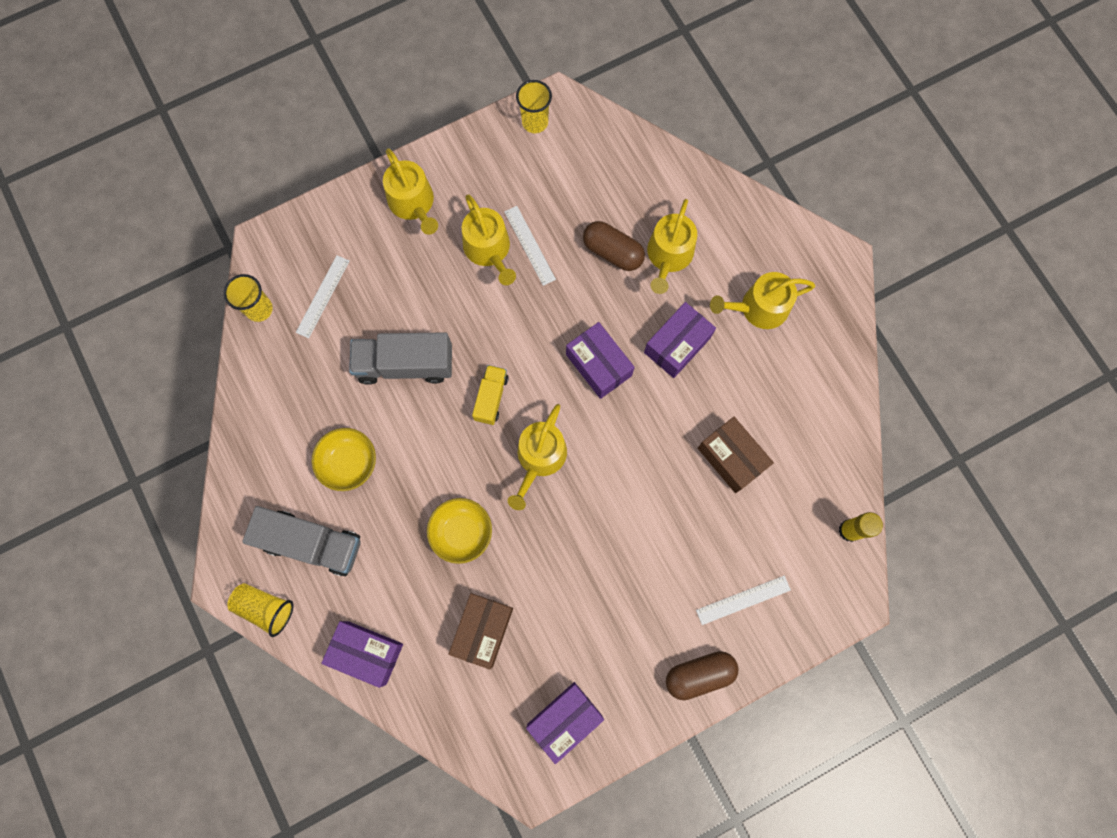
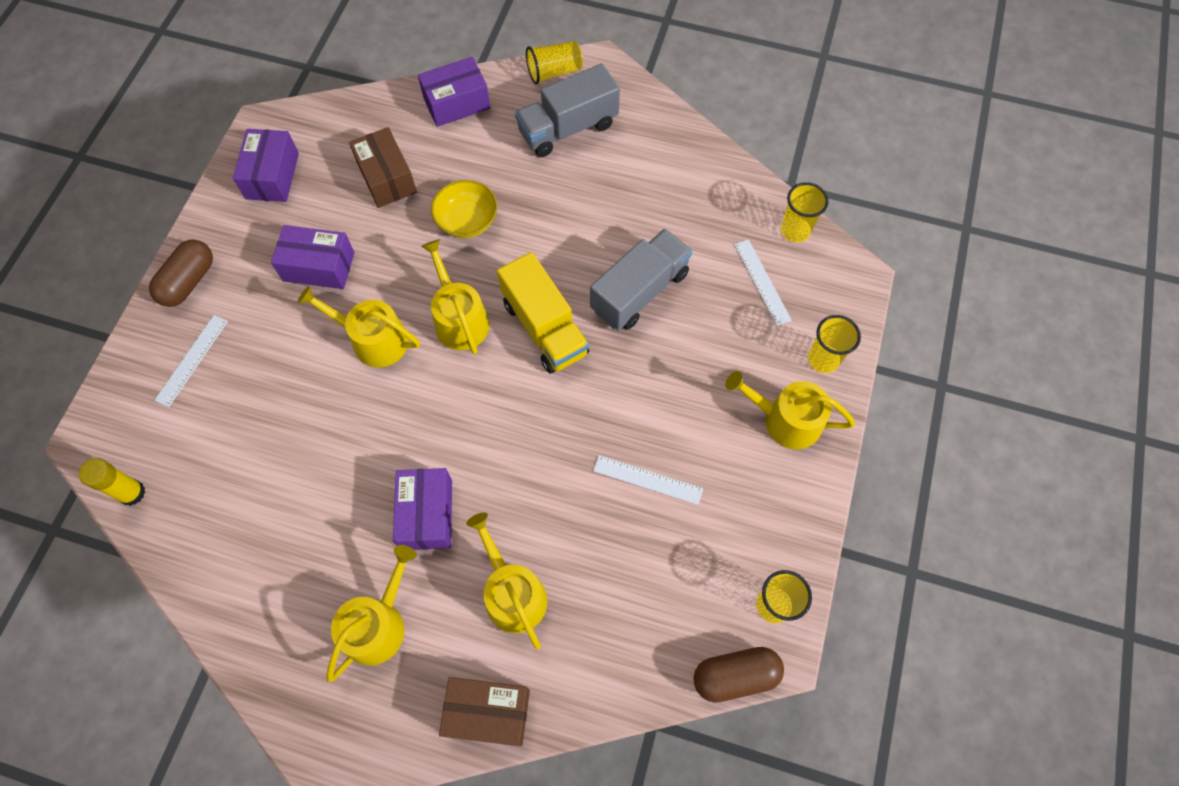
camera: 135 degrees right, 10 degrees down
(348, 215) = (823, 359): none -> yellow cup
(349, 463) = (601, 193): yellow bowl -> none
(489, 250) = (677, 441): yellow watering can -> yellow watering can (373, 339)
(491, 398) = (545, 328): yellow truck -> yellow truck, size x1.74
(598, 365) = (481, 433): purple box -> purple box (319, 266)
(612, 252) = (568, 545): brown capsule -> brown capsule (735, 675)
(731, 458) = (292, 460): brown box -> brown box (488, 712)

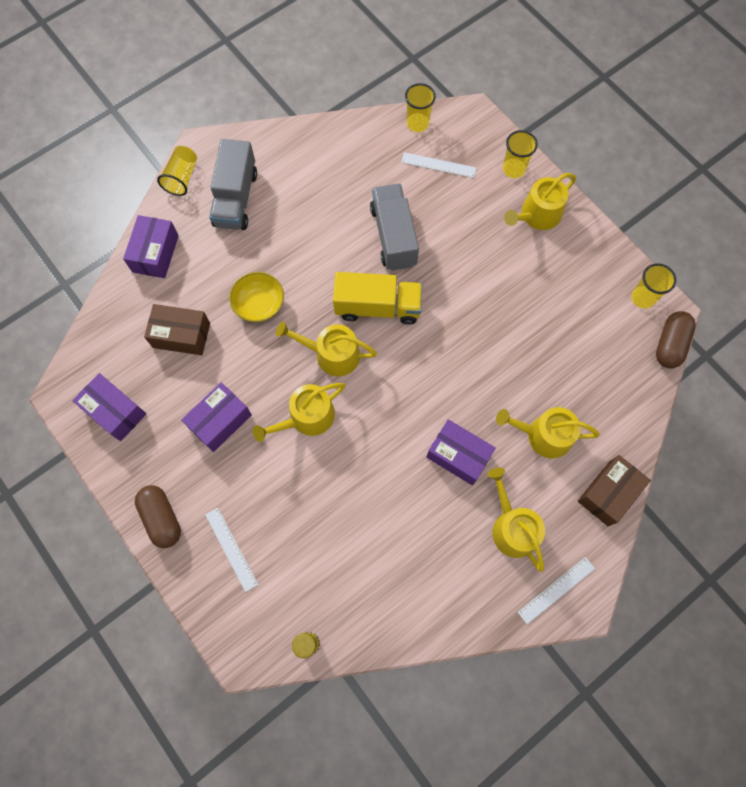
camera: 55 degrees left, 5 degrees up
(648, 479) = (523, 313): white ruler -> white ruler (556, 590)

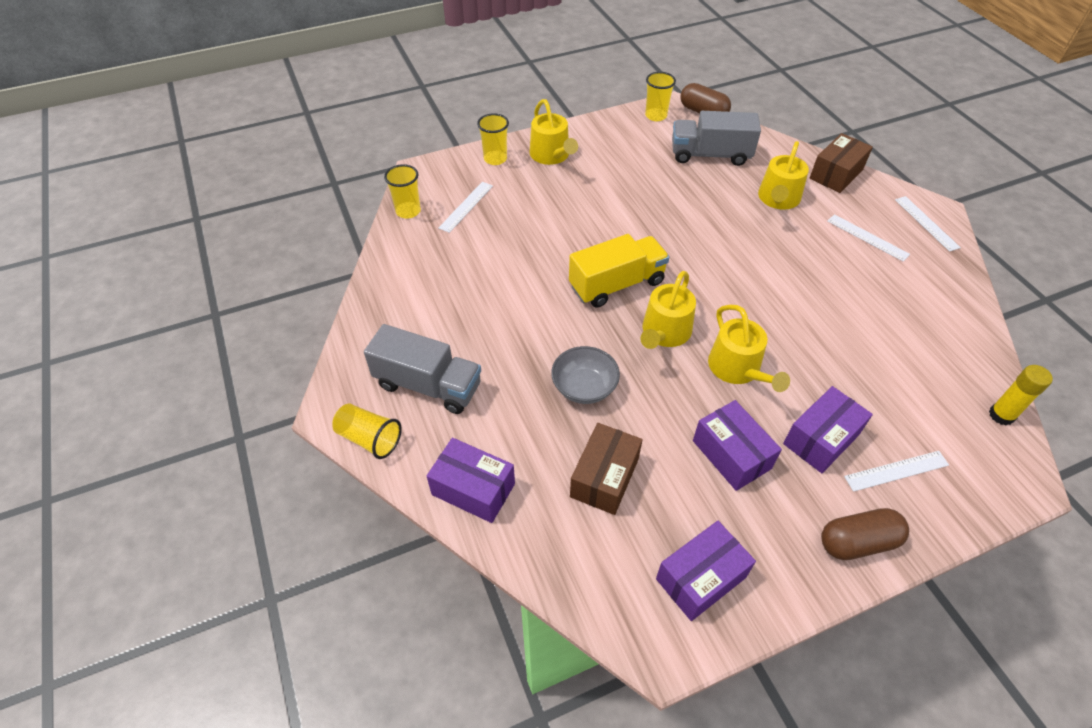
camera: 75 degrees left, 20 degrees down
(259, 305) = (584, 387): yellow bowl -> grey bowl
(377, 307) = (616, 284): yellow truck -> yellow truck turned 45 degrees clockwise
(393, 236) = (536, 256): grey truck -> grey truck (710, 155)
(458, 456) = (794, 258): purple box -> purple box (821, 439)
(512, 527) = (867, 237): yellow watering can -> white ruler
(608, 493) = (836, 174): brown box -> brown box turned 75 degrees clockwise

